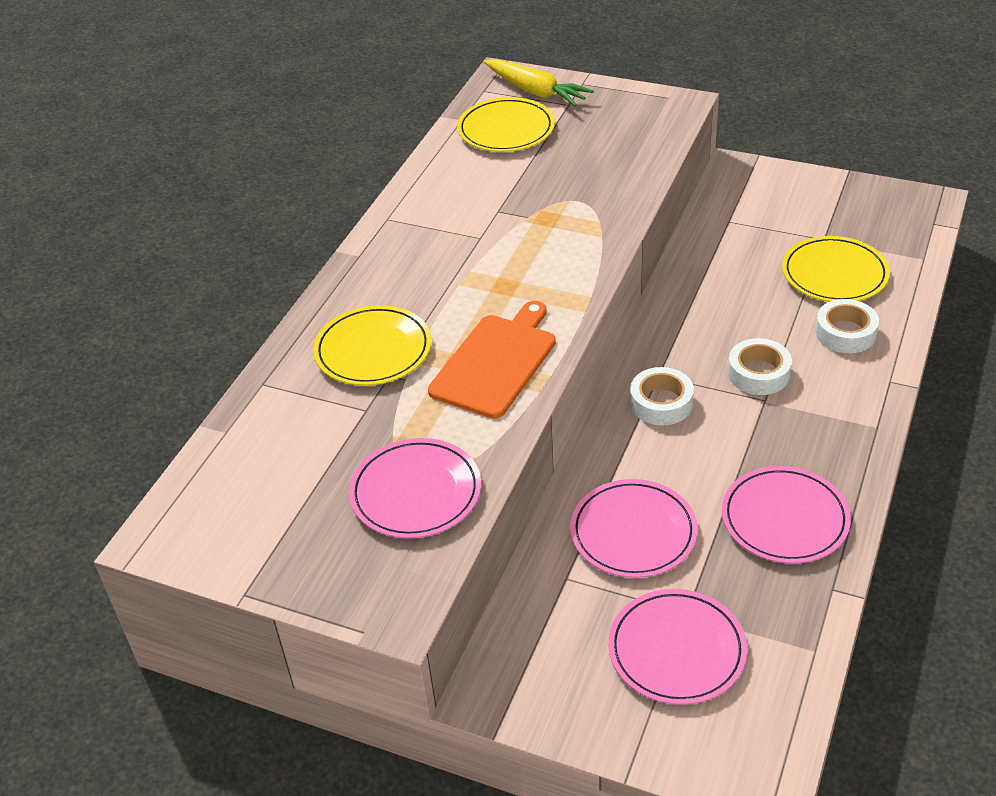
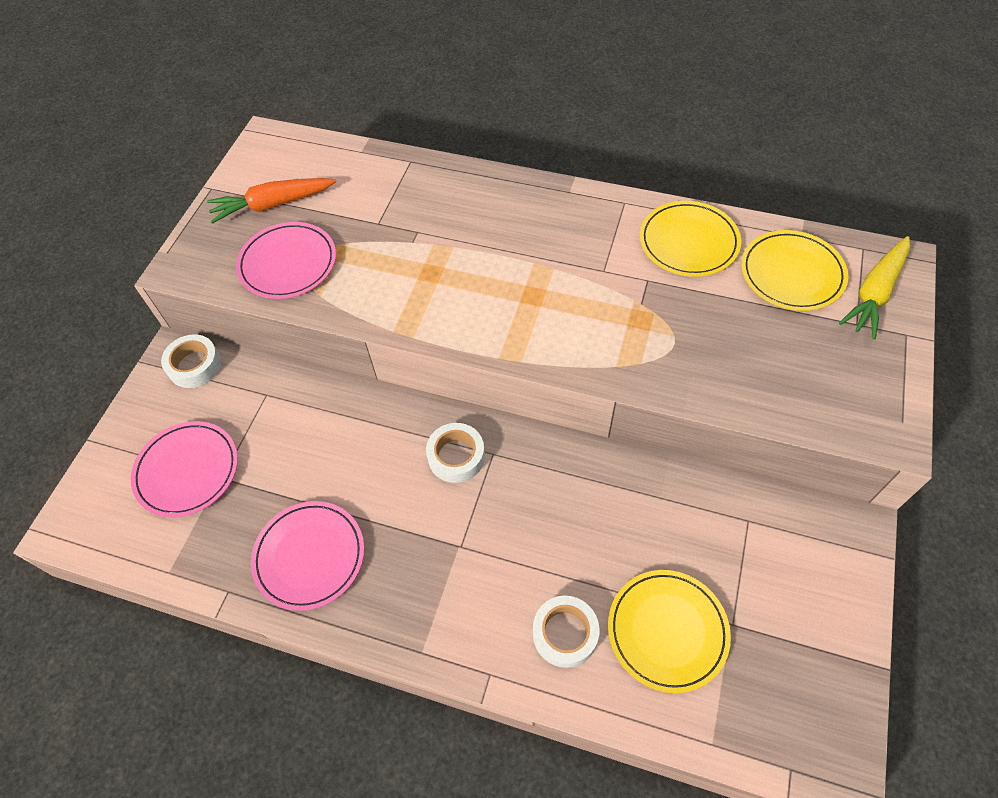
camera: 85 degrees right, 15 degrees up
(301, 518) = (272, 205): none -> orange carrot
(373, 350) = (447, 218): yellow plate -> yellow plate (688, 242)
(496, 362) = (430, 298): orange cutting board -> none
(633, 532) = (306, 438): pink plate -> none
(758, 373) = (498, 542): white tape -> white tape (194, 365)

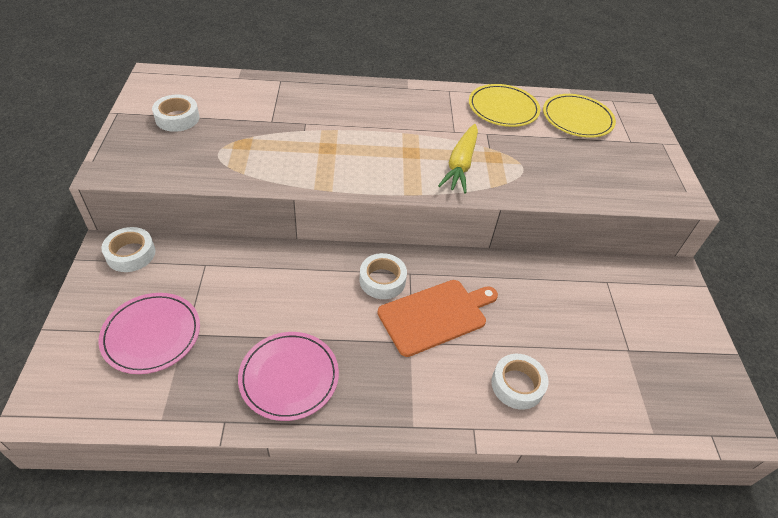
camera: 25 degrees left, 10 degrees down
(272, 205) = (177, 118): orange carrot -> white tape
(288, 263) = (206, 155): pink plate -> none
(502, 518) = (435, 315): none -> orange cutting board
(667, 631) = (588, 365): yellow plate -> none
(874, 293) = (632, 123): yellow carrot -> yellow carrot (460, 165)

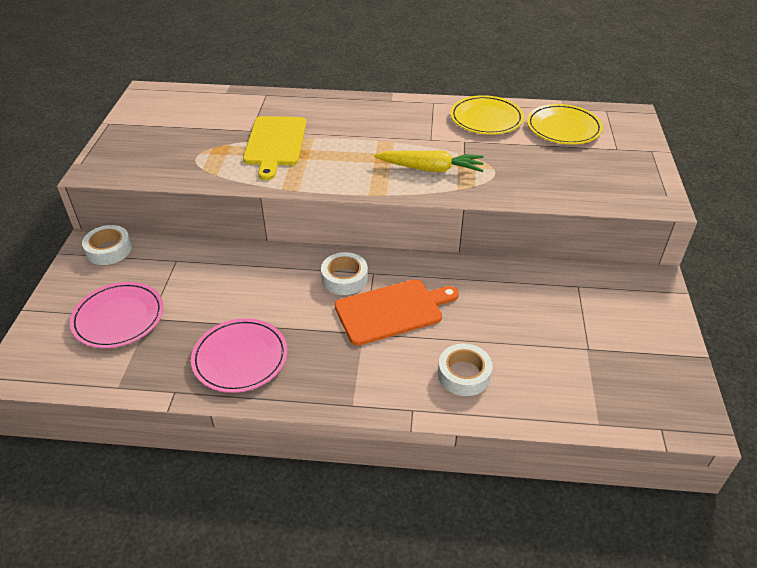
camera: 10 degrees right, 5 degrees down
(177, 118) = (163, 128): white tape -> none
(299, 136) = (275, 143): none -> yellow cutting board
(460, 165) = (431, 169): yellow carrot -> yellow carrot turned 105 degrees counterclockwise

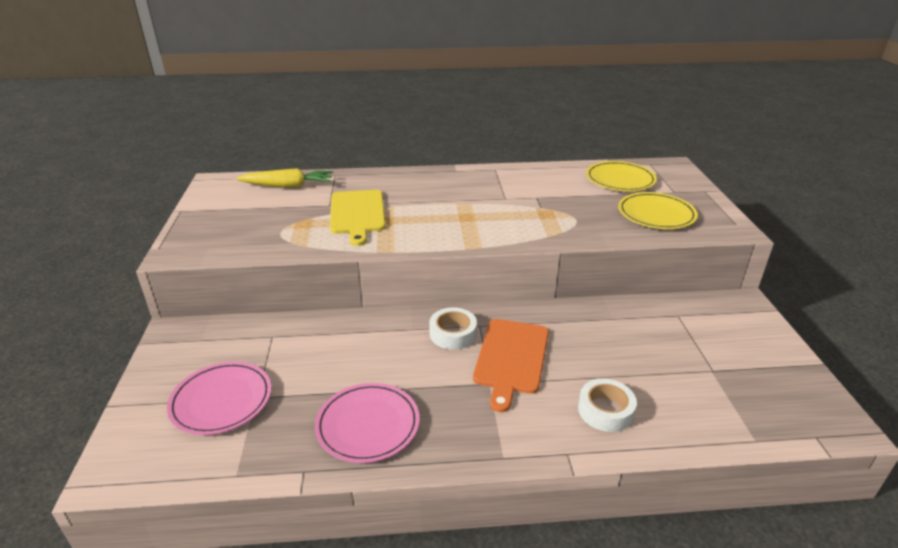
camera: 10 degrees left, 10 degrees down
(109, 250) = (196, 334): white tape -> none
(392, 311) = (511, 358): orange cutting board -> orange cutting board turned 135 degrees clockwise
(431, 169) = (515, 222): yellow carrot -> yellow carrot (288, 186)
(486, 118) = (548, 178): yellow plate -> yellow plate (656, 214)

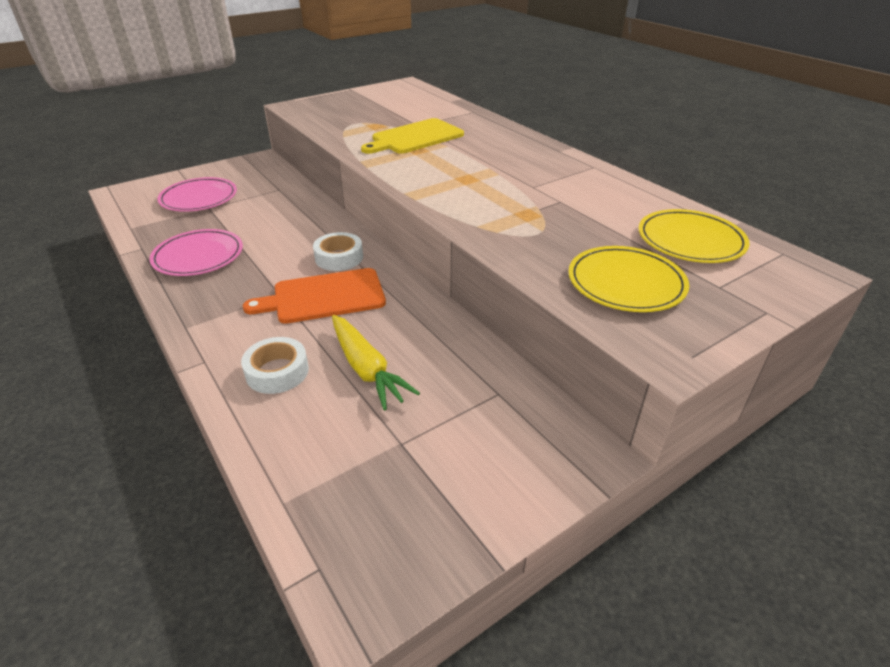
camera: 60 degrees right, 5 degrees up
(288, 186) = (430, 104): yellow carrot -> yellow carrot (366, 369)

